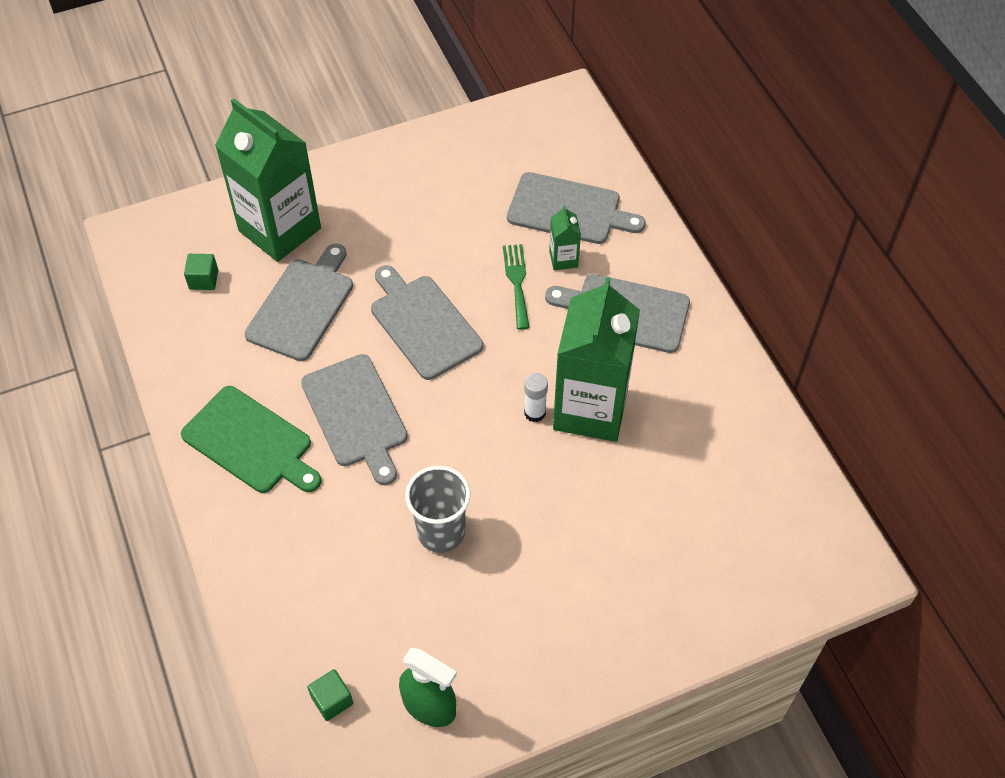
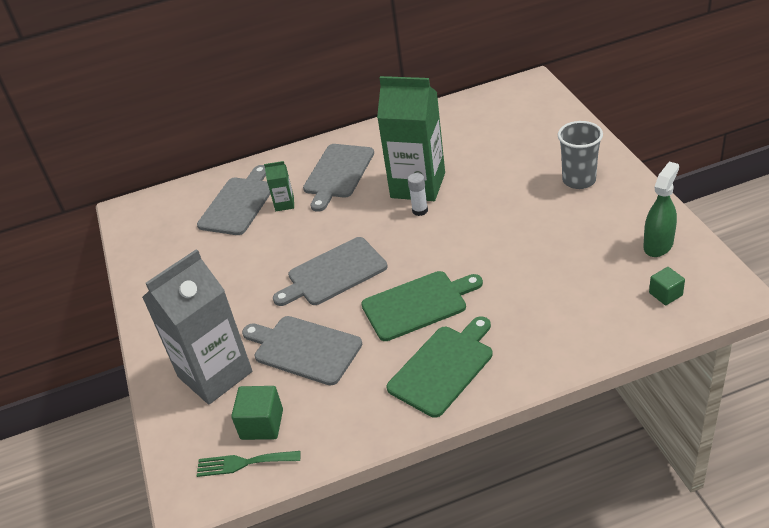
camera: 80 degrees left, 15 degrees down
(203, 280) = (262, 424): green cube -> green cube, size x1.52
(280, 229) = (215, 374): green carton -> grey carton
(356, 414) = (417, 304): grey cutting board -> green cutting board
(441, 532) = (521, 250): grey cup -> grey cup (579, 180)
(517, 282) = (301, 226): green fork -> green fork (243, 463)

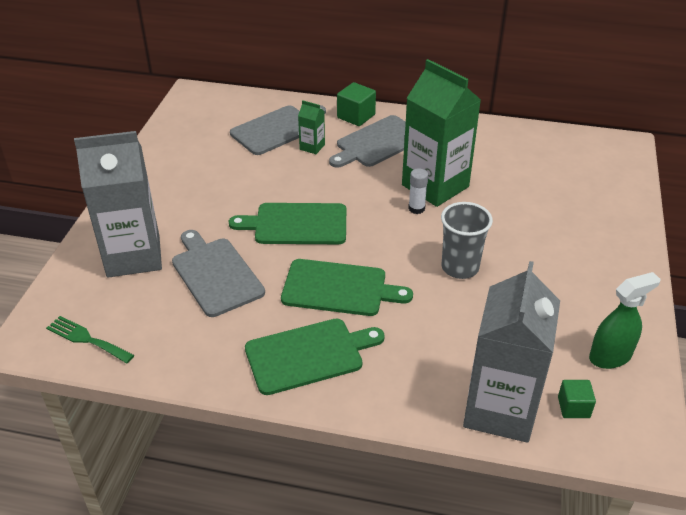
camera: 25 degrees right, 0 degrees up
(262, 424) = (128, 316): green cube -> green cube (356, 116)
(334, 273) = (296, 224): grey cutting board -> green cutting board
(579, 180) = (588, 255): grey cup -> grey cup (460, 267)
(619, 325) = (500, 409): none -> grey carton

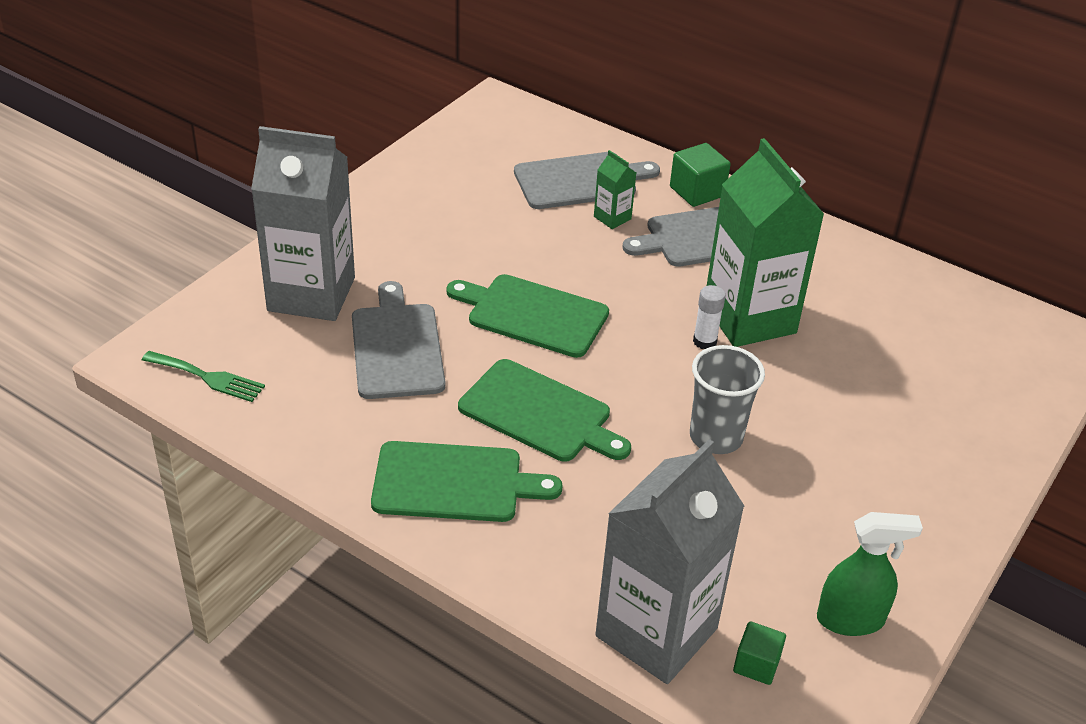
camera: 20 degrees right, 0 degrees up
(87, 339) = (207, 377): green fork -> green fork turned 150 degrees clockwise

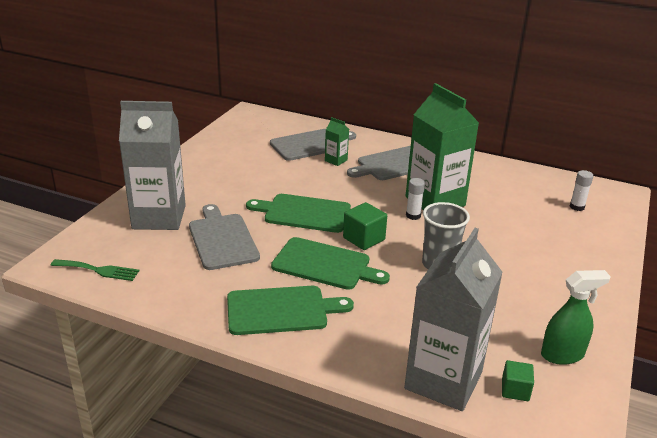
camera: 10 degrees left, 10 degrees down
(697, 191) = (381, 143): green cube -> green cube (364, 239)
(984, 359) = (577, 207): none -> white glue stick

